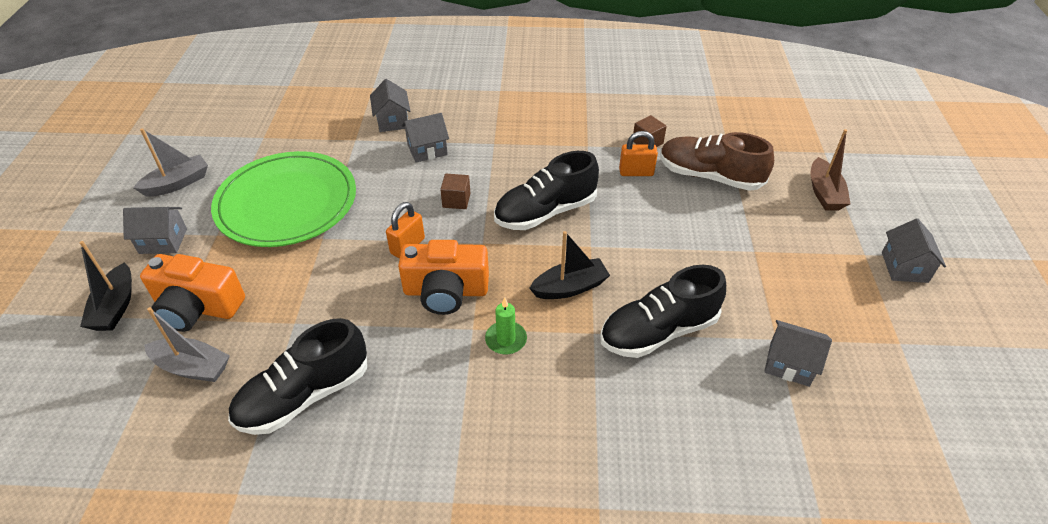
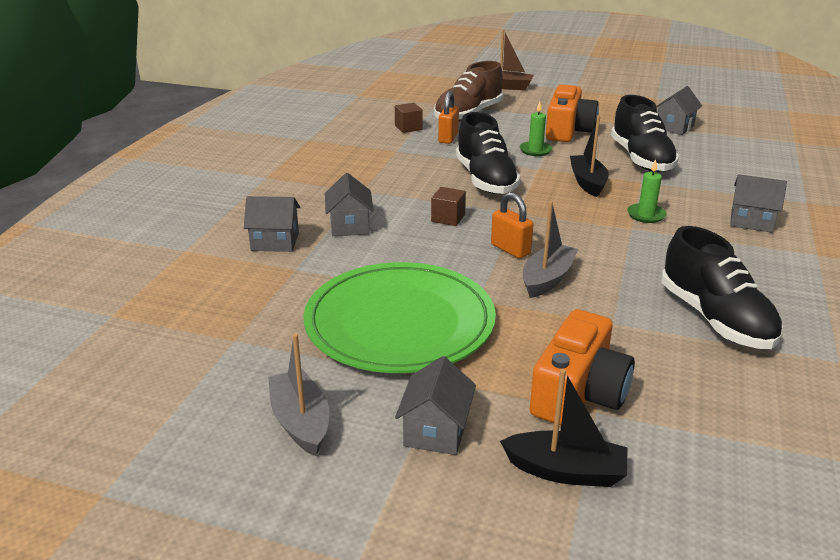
camera: 75 degrees left, 15 degrees down
(192, 367) = (678, 394): grey boat -> grey boat (547, 279)
(446, 291) = (581, 235): orange camera -> orange camera (568, 131)
(637, 239) = (535, 150): none -> green candle
(904, 267) = (589, 82): grey house -> grey house (751, 221)

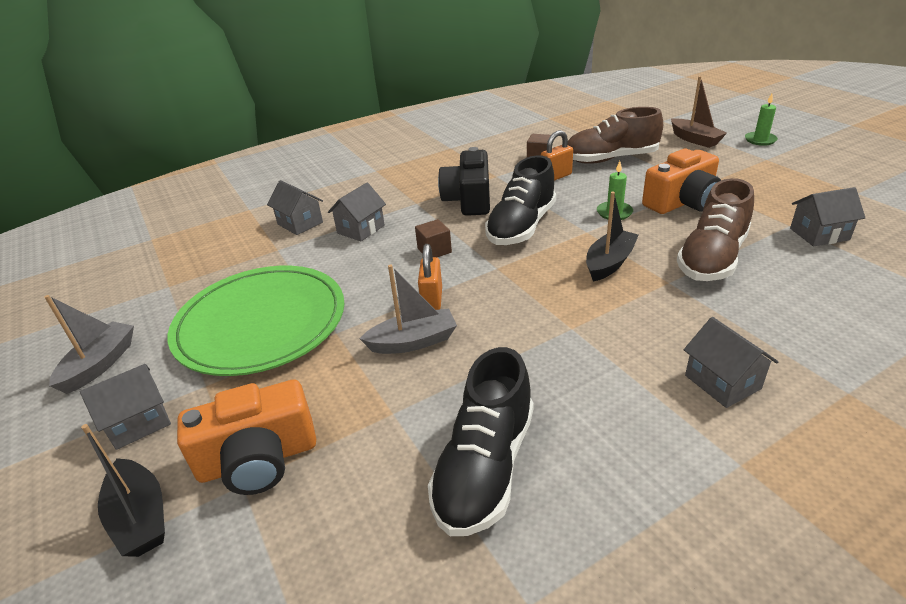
camera: 45 degrees right, 5 degrees up
(406, 174) = (469, 199): none -> black camera
(641, 159) = (712, 258): black shoe -> brown shoe
(646, 215) = (610, 321): green candle -> green candle (760, 140)

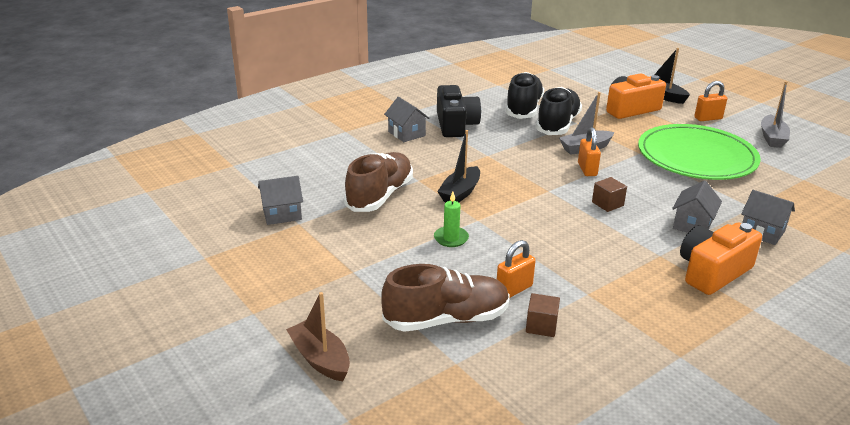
camera: 170 degrees right, 5 degrees down
(138, 422) = (708, 118): grey house -> orange padlock
(469, 199) = (604, 257): black camera -> black camera (455, 125)
(521, 226) = (538, 225): black shoe -> black shoe (557, 125)
(682, 202) = (381, 249): orange camera -> orange camera (712, 272)
(760, 140) = (232, 353): green candle -> none

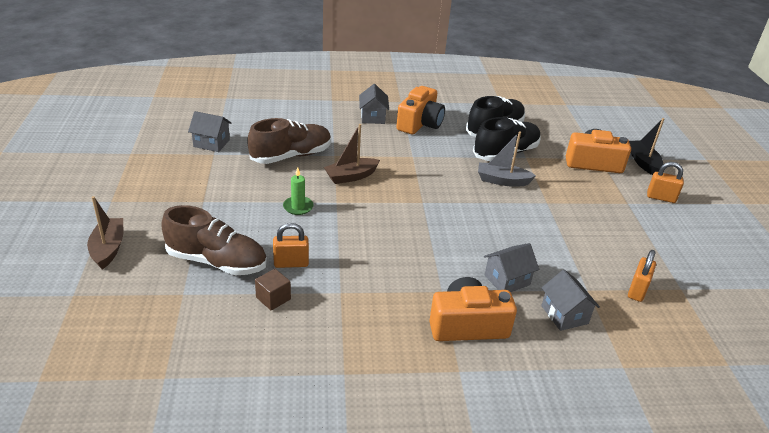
camera: 30 degrees right, 5 degrees up
(455, 125) = (420, 123): black camera -> orange camera
(460, 193) = (351, 176): black boat -> brown boat
(587, 169) = (479, 198): orange padlock -> orange padlock (637, 290)
(607, 204) = (456, 232): brown cube -> none
(696, 157) = (597, 226): green plate -> none
(772, 138) = (704, 239): grey boat -> none

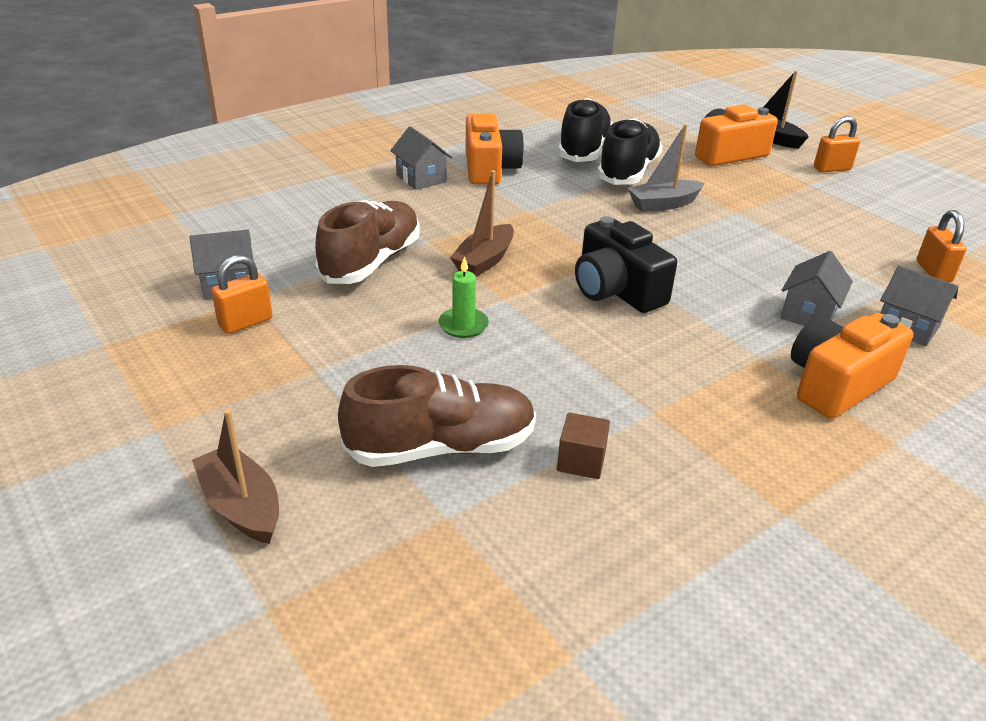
camera: 30 degrees left, 0 degrees up
(291, 263) = (546, 403): orange padlock -> orange padlock (246, 322)
(405, 220) = (616, 290): none -> black camera

